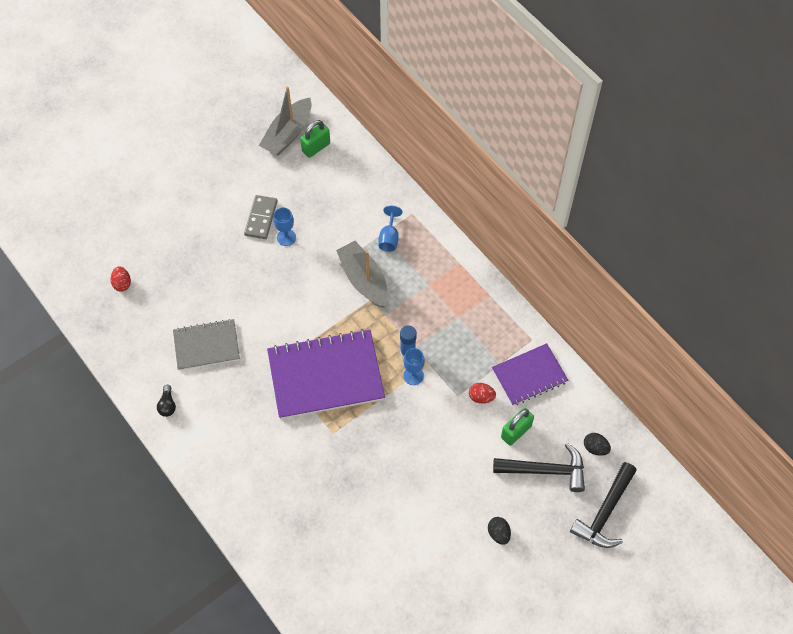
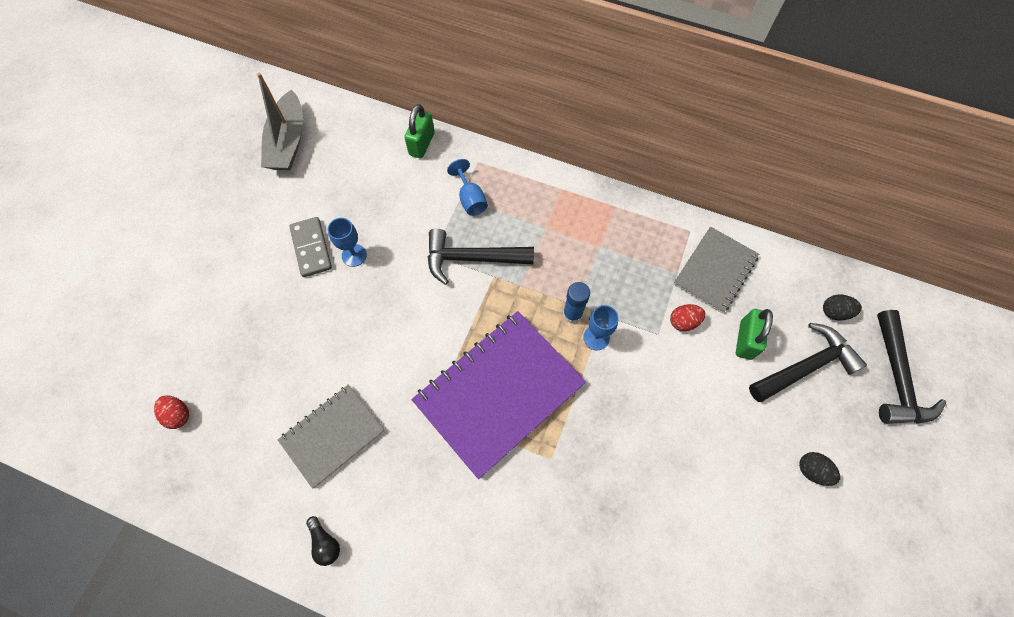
camera: 30 degrees left, 5 degrees up
(316, 147) = (329, 142): green padlock -> green padlock (422, 144)
(364, 280) = (472, 258): grey boat -> black hammer
(529, 375) = (715, 270): purple notebook -> grey notebook

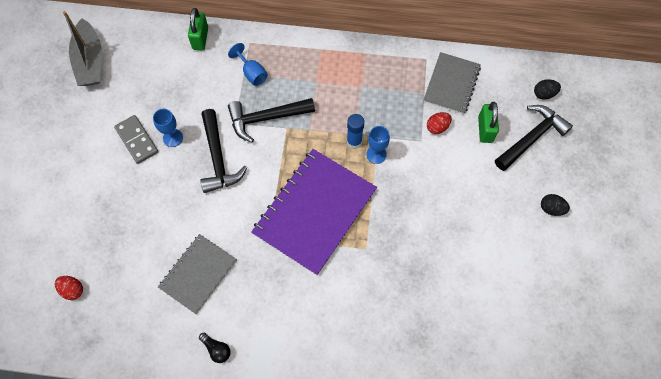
camera: 15 degrees left, 0 degrees up
(897, 378) = (596, 130): black hammer -> black hammer (218, 158)

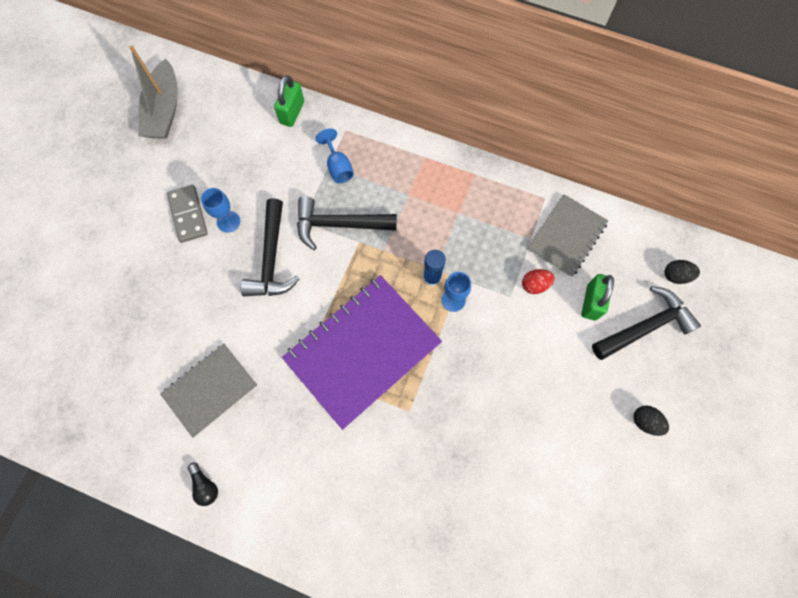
camera: 15 degrees right, 5 degrees up
(72, 290) = (69, 371): red egg -> none

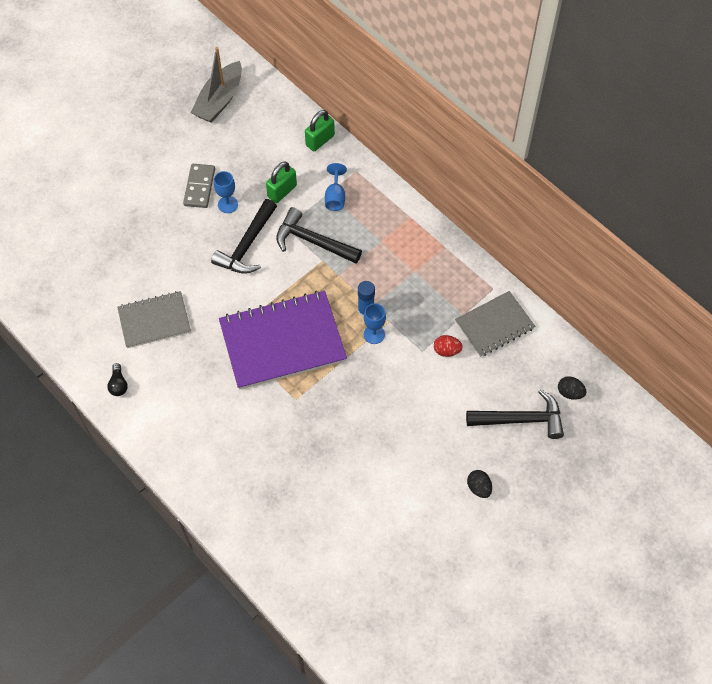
camera: 25 degrees right, 10 degrees down
(591, 302) = (486, 383): green padlock -> green padlock (282, 191)

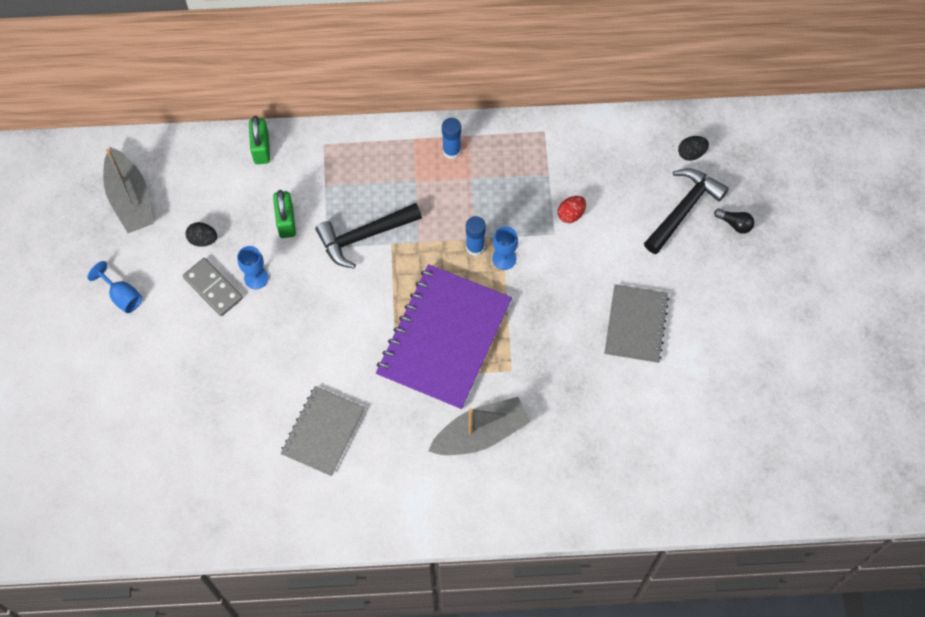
camera: 50 degrees left, 5 degrees up
(118, 384) = (363, 511): black light bulb -> black light bulb (735, 224)
(232, 414) = (480, 433): none -> grey boat
(247, 245) = (316, 294): black hammer -> none
(335, 197) = (334, 182): blue goblet -> blue goblet (122, 296)
(423, 245) = (451, 151): none -> blue glue stick
(478, 487) = (717, 289): black egg -> black egg (203, 239)
(494, 325) = (579, 158): grey notebook -> grey notebook (636, 325)

